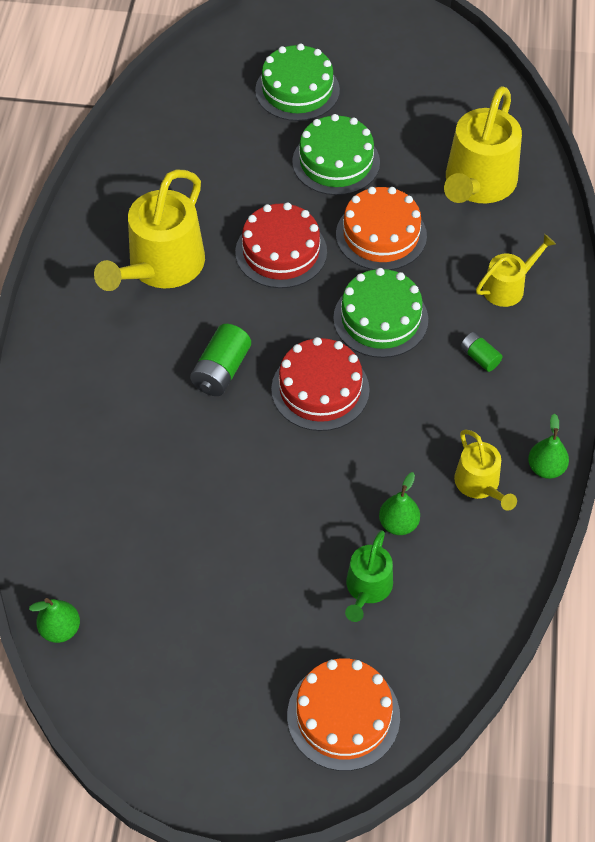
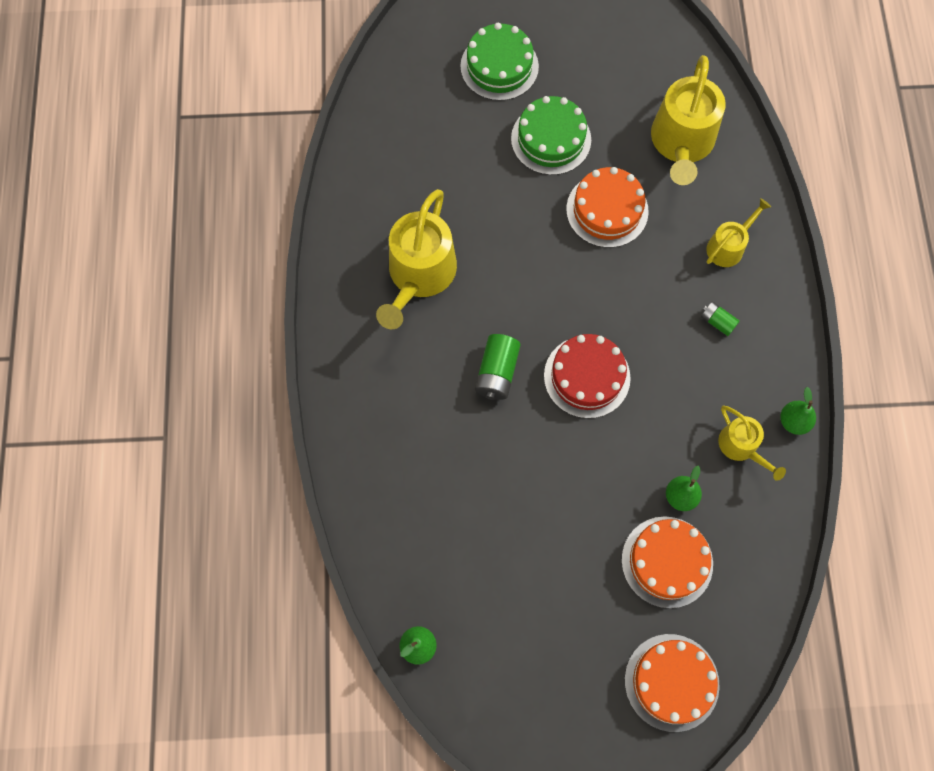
camera: 10 degrees left, 15 degrees up
(281, 252) = (522, 242): red cake -> none
(367, 588) = (667, 562): green watering can -> orange cake
(380, 319) = (624, 297): green cake -> none

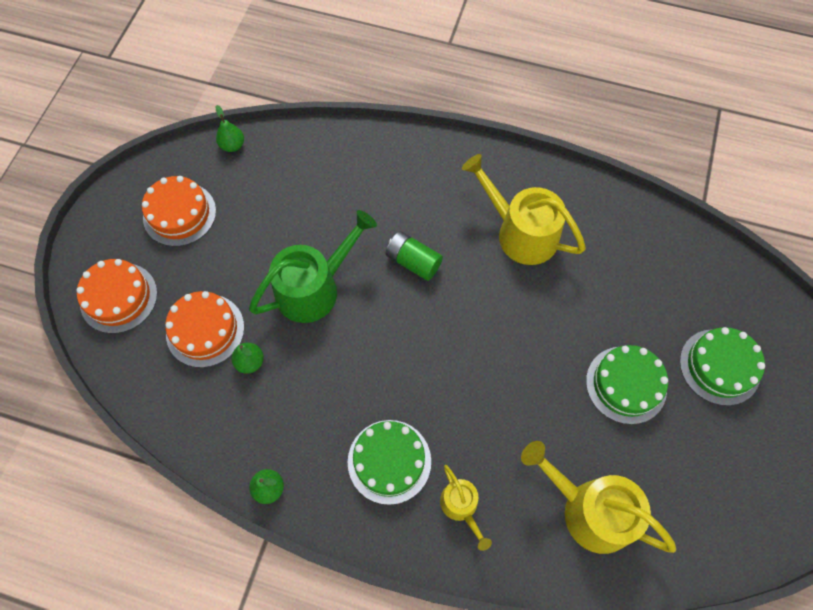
camera: 110 degrees right, 5 degrees down
(570, 465) = (314, 288): none -> green watering can
(587, 376) = (382, 328): red cake -> none
(607, 210) = (535, 407): orange cake -> orange cake (179, 214)
(717, 322) = (389, 461): green battery -> green cake
(741, 447) = (267, 431): yellow watering can -> none

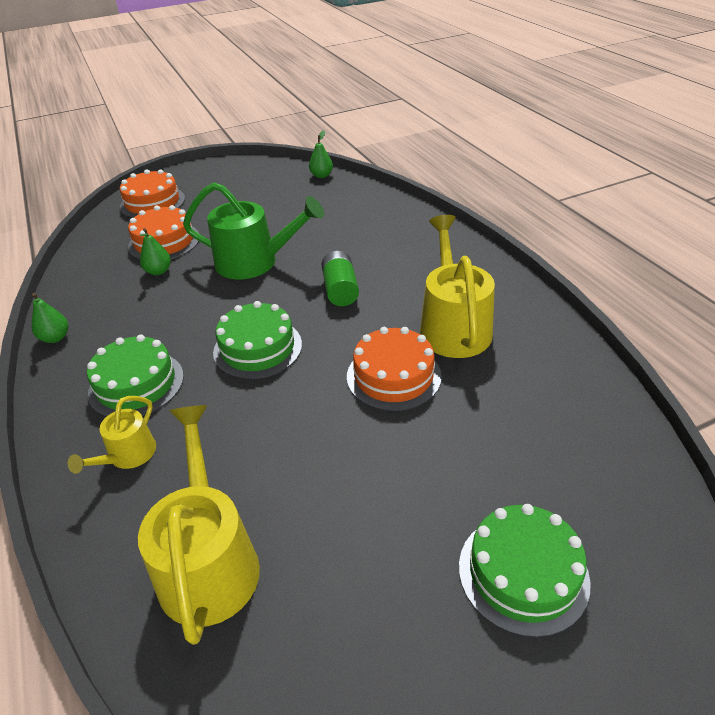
camera: 50 degrees right, 25 degrees down
(179, 214) = (242, 187): orange cake -> orange cake (393, 376)
(626, 384) = (393, 497): green cake -> green cake (257, 348)

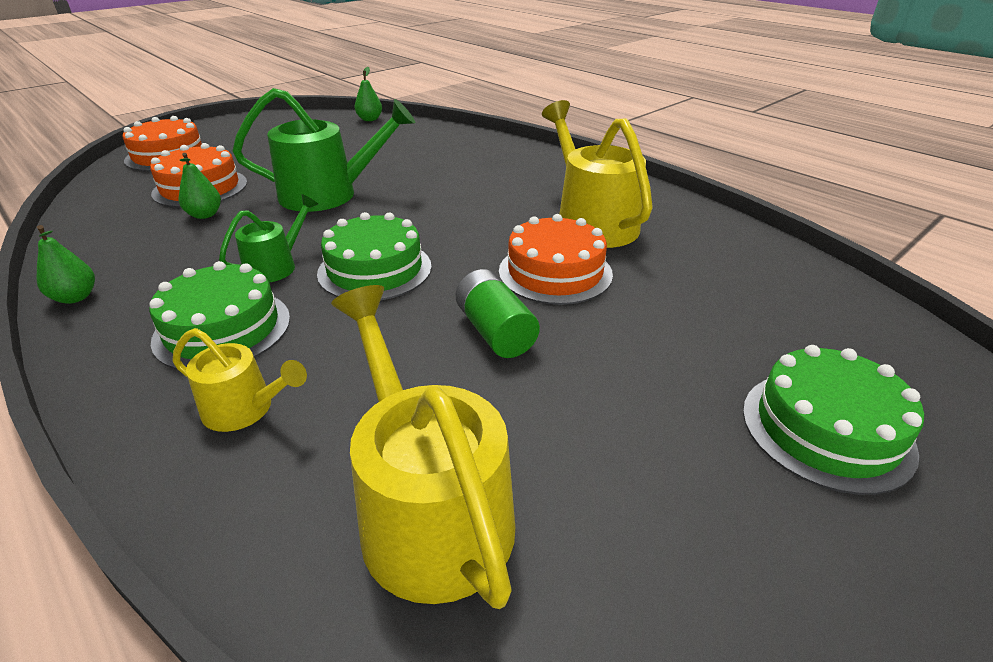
camera: 20 degrees left, 5 degrees down
(128, 455) = (245, 409): yellow watering can -> yellow watering can turned 75 degrees counterclockwise
(190, 332) = (276, 266): none -> green watering can
(340, 290) = (446, 207): green battery -> green battery (495, 331)

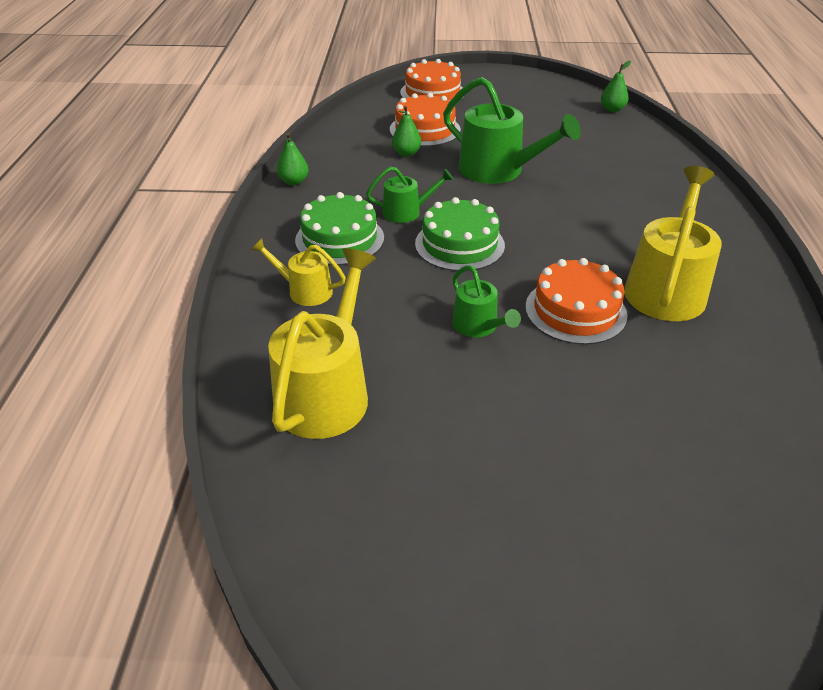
camera: 45 degrees right, 5 degrees up
(245, 409) = (305, 291): yellow watering can -> yellow watering can turned 135 degrees clockwise
(495, 331) = (478, 326): green battery -> green watering can
(826, 429) = (600, 517): green cake -> none

